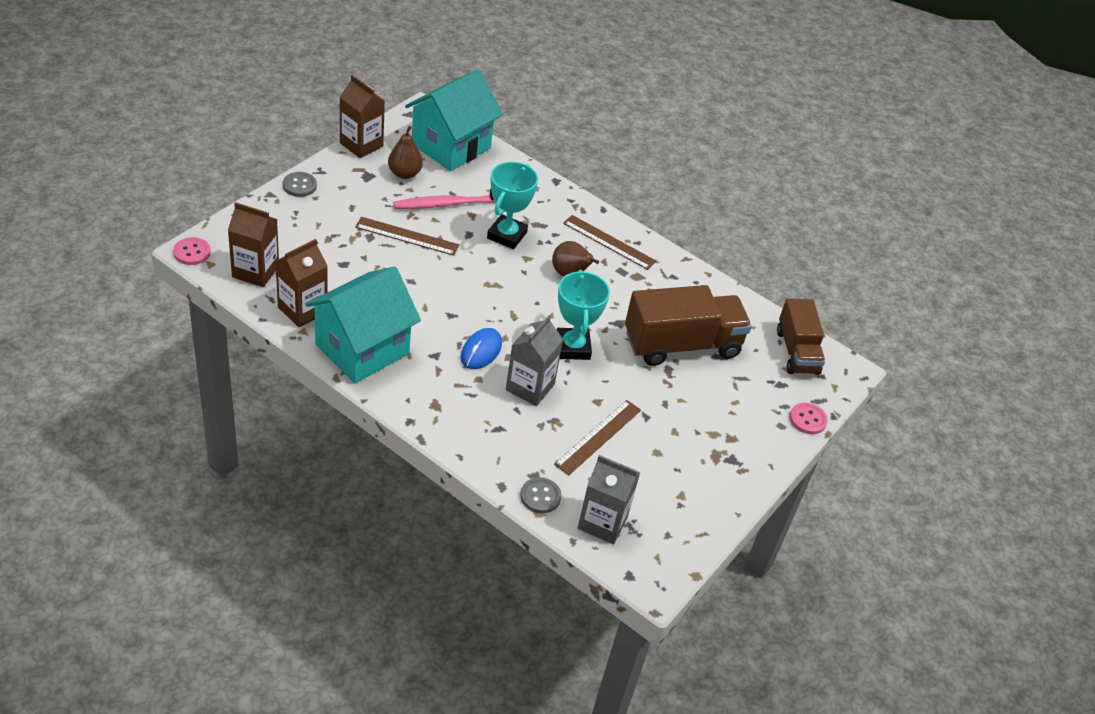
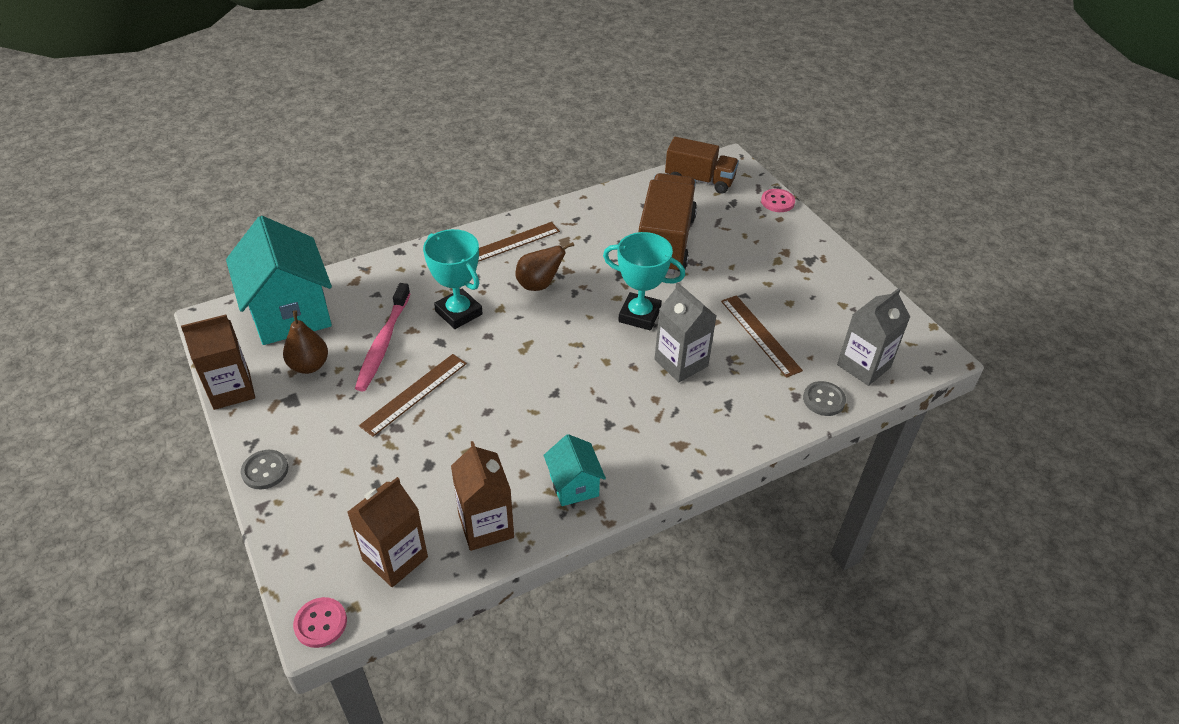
camera: 60 degrees left, 0 degrees up
(362, 349) = (574, 485): turquoise house -> turquoise house, size x0.49
(481, 351) = (617, 384): blue mouse -> none

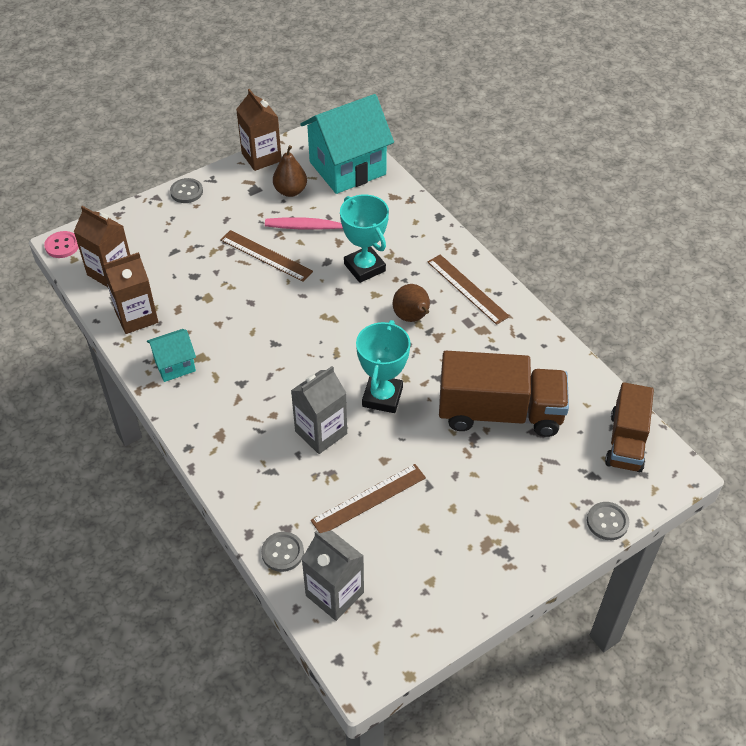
camera: 85 degrees right, 5 degrees up
(459, 313) = (364, 267): turquoise trophy -> turquoise trophy turned 75 degrees counterclockwise
(777, 202) = (607, 522): pink button -> grey button

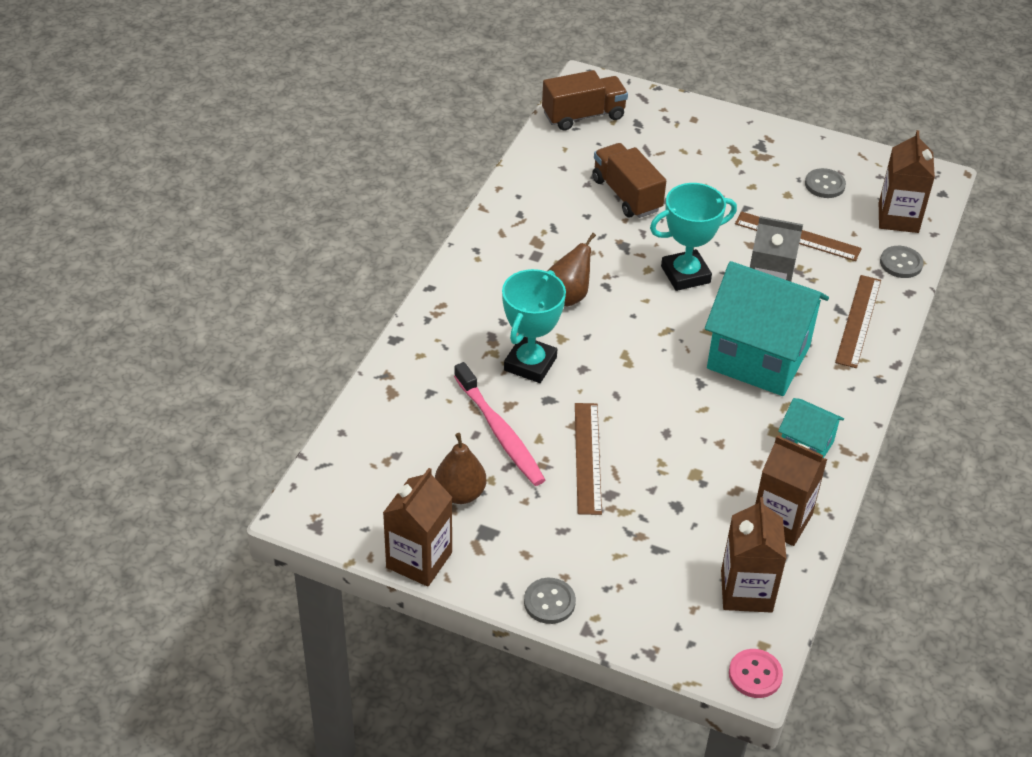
camera: 125 degrees left, 5 degrees down
(334, 594) = (898, 218): grey carton -> brown carton
(347, 168) = (372, 459): turquoise house -> turquoise house (758, 357)
(467, 289) = (490, 273): brown ruler -> brown ruler (858, 320)
(499, 413) = (626, 195): brown truck -> brown truck, size x0.65
(607, 522) = (674, 103): grey button -> grey button (824, 185)

